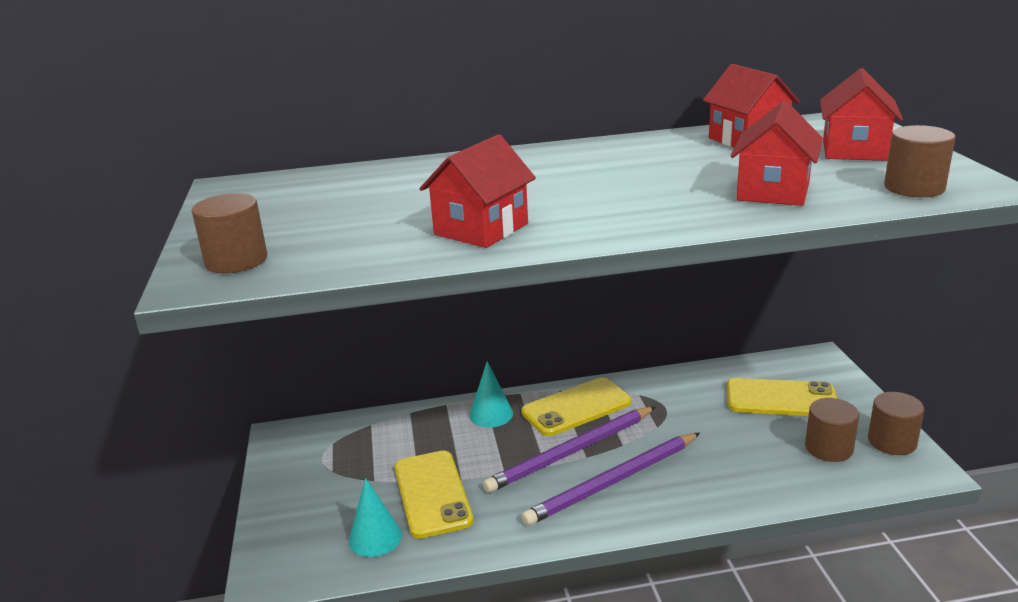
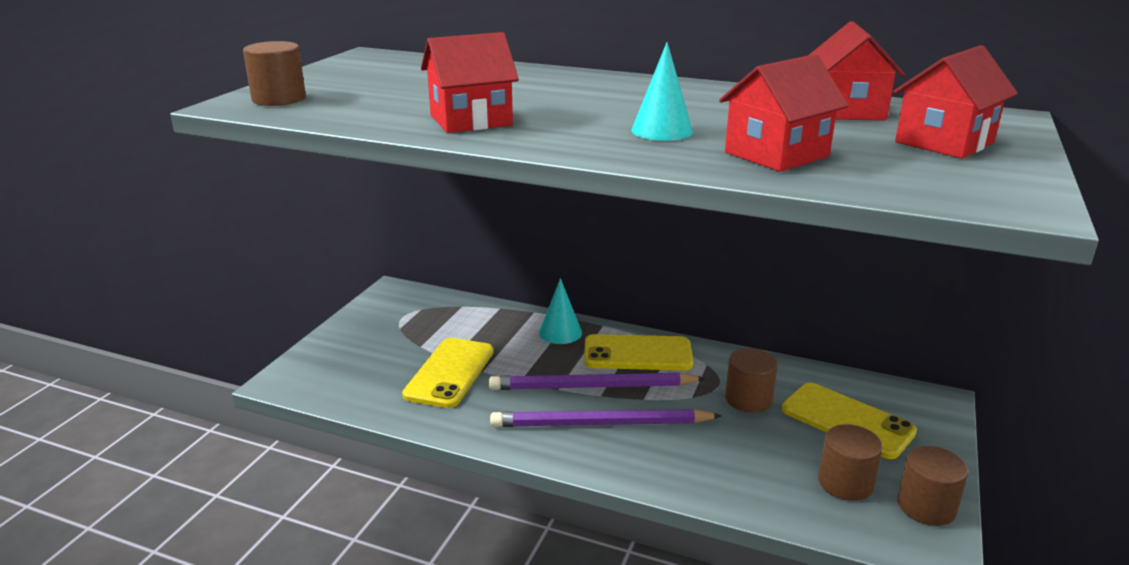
camera: 30 degrees right, 0 degrees up
(375, 537) = (377, 386): turquoise cone -> turquoise cone (662, 131)
(914, 188) = (937, 187): brown cylinder -> brown cylinder (748, 399)

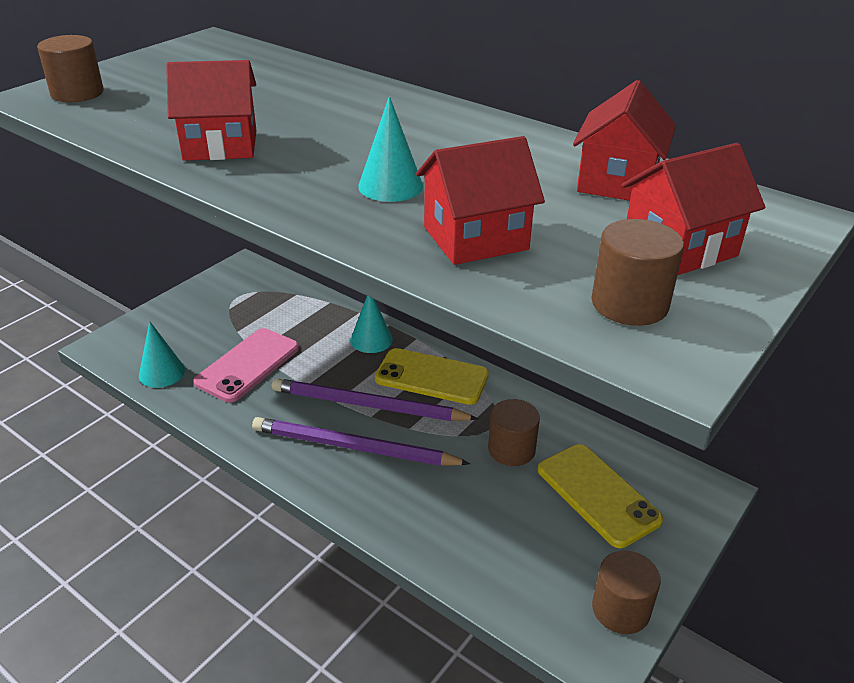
camera: 15 degrees right, 10 degrees up
(362, 394) = (162, 373): none -> turquoise cone
(450, 373) = (248, 365): yellow phone -> pink phone
(845, 483) = (553, 564): brown cylinder -> brown cylinder (629, 304)

